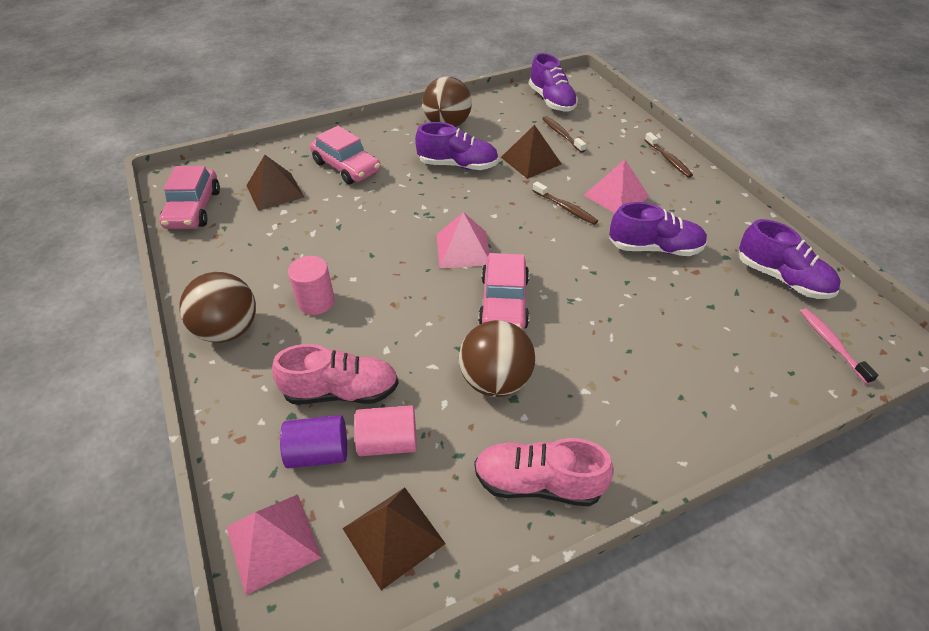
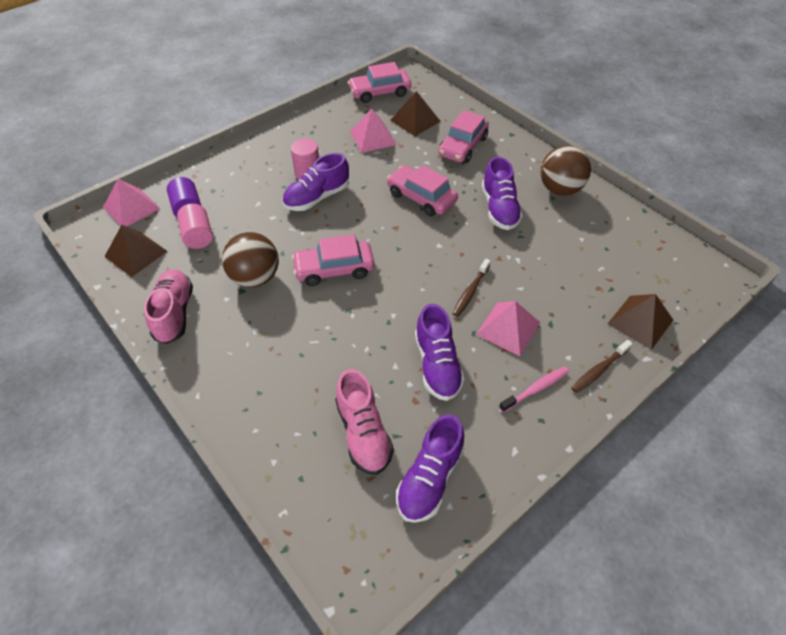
camera: 75 degrees right, 5 degrees up
(228, 330) = (273, 144): brown ball -> none
(341, 391) = (233, 206): pink shoe -> pink shoe (363, 433)
(415, 213) = (421, 198): none -> pink car
(463, 249) = (387, 234): pink pyramid -> pink pyramid (373, 138)
(531, 160) = (534, 256): brown pyramid -> brown pyramid (640, 321)
(551, 101) = (656, 256): purple shoe -> purple shoe (317, 197)
(561, 134) = (594, 273): brown toothbrush -> none
(832, 344) = (345, 518): pink toothbrush -> pink toothbrush (536, 389)

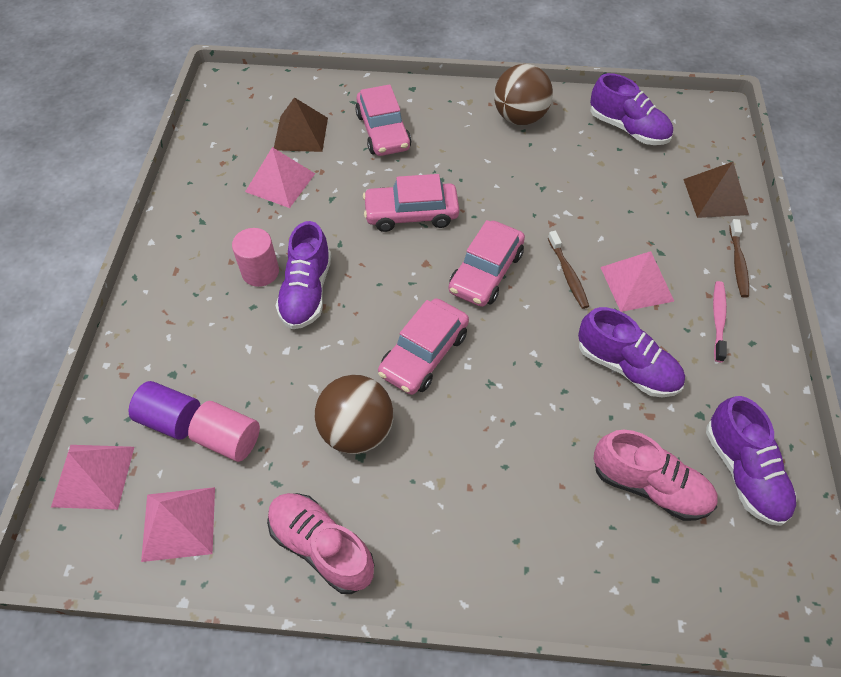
camera: 45 degrees left, 5 degrees up
(136, 253) = (179, 523): brown pyramid -> pink pyramid
(380, 92) = (221, 125): pink car -> pink car (486, 272)
(499, 209) = (493, 174): purple shoe -> purple shoe (627, 129)

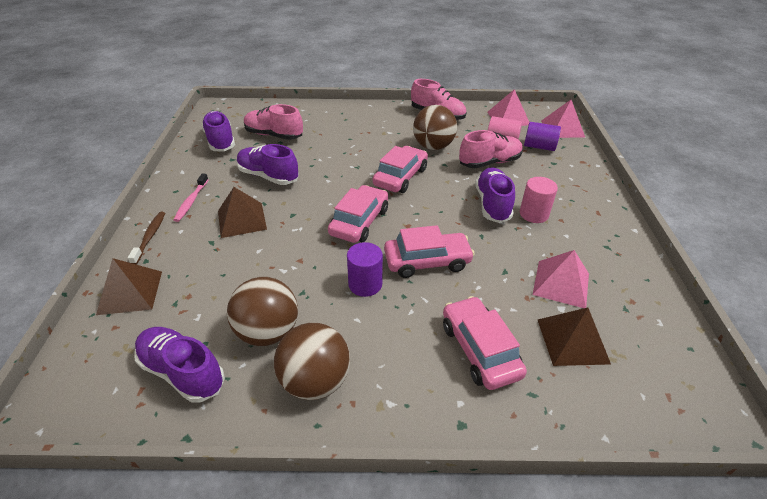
camera: 175 degrees right, 15 degrees down
(275, 380) = (489, 162): none -> pink shoe
(479, 192) = (365, 284): none -> purple cylinder
(566, 154) = (268, 332): none -> brown ball
(568, 274) = (294, 223): brown toothbrush -> none
(636, 284) = (242, 219): pink pyramid -> brown pyramid

